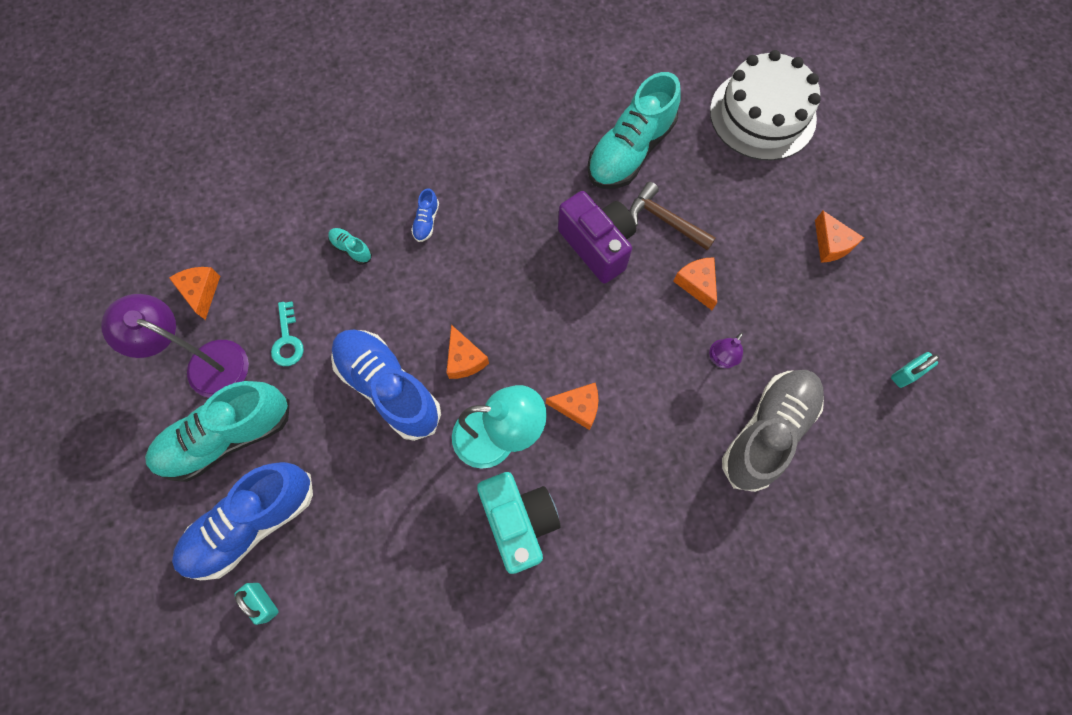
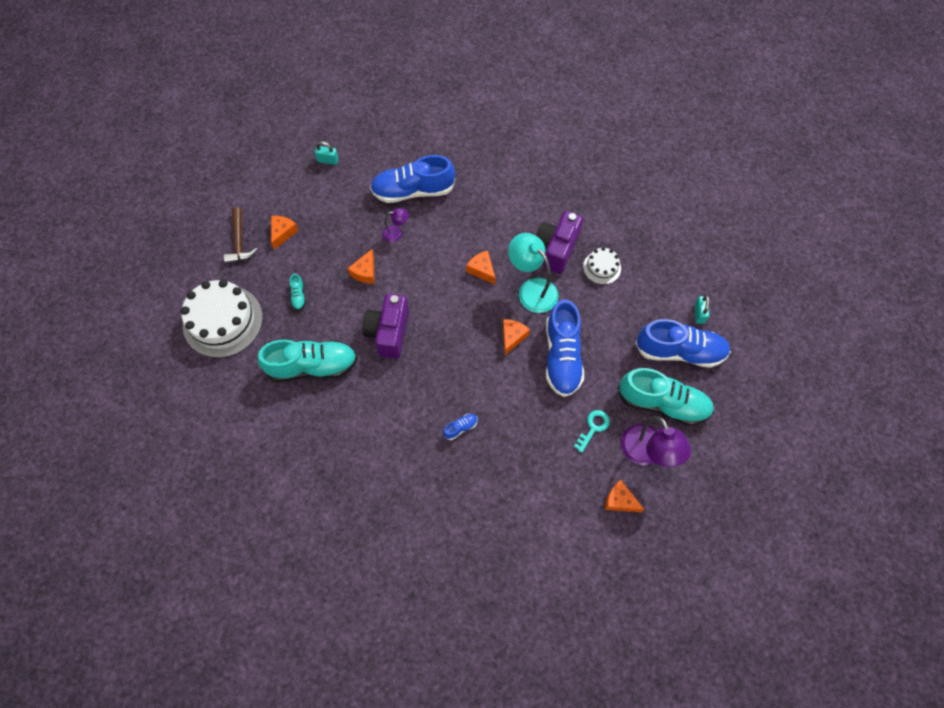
camera: 135 degrees left, 5 degrees down
(201, 292) = (620, 500): orange cheese -> orange cheese turned 90 degrees clockwise
(351, 249) = (515, 449): turquoise shoe -> turquoise shoe (298, 296)
(440, 551) = (602, 267): none -> white cake
(519, 522) = (556, 249): turquoise camera -> purple camera
(665, 220) = (341, 314): brown hammer -> brown hammer (239, 242)
(767, 432) = (413, 191): grey shoe -> blue shoe

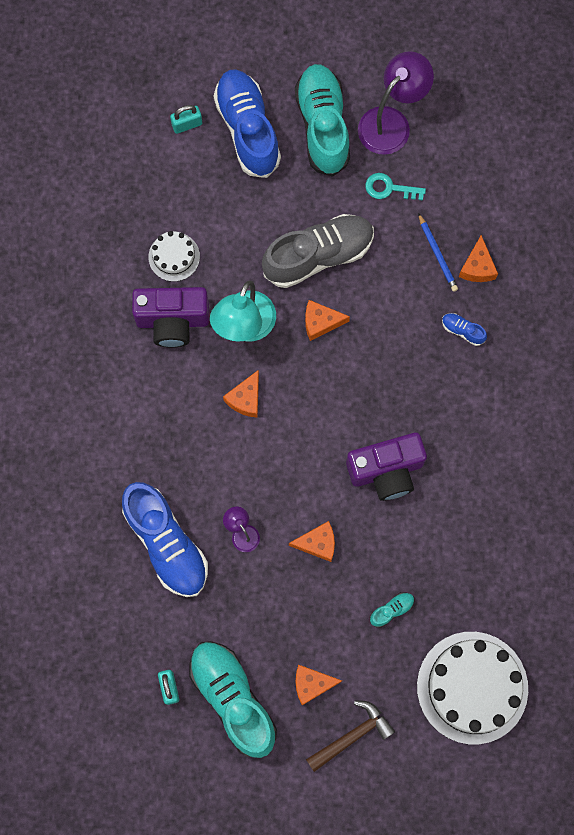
camera: 115 degrees left, 10 degrees up
(312, 366) = (474, 540): turquoise shoe -> turquoise shoe (233, 699)
(526, 437) = (437, 254): none -> blue pencil
(562, 356) = (318, 256): blue shoe -> grey shoe
(620, 500) = (458, 131): orange cheese -> orange cheese (477, 267)

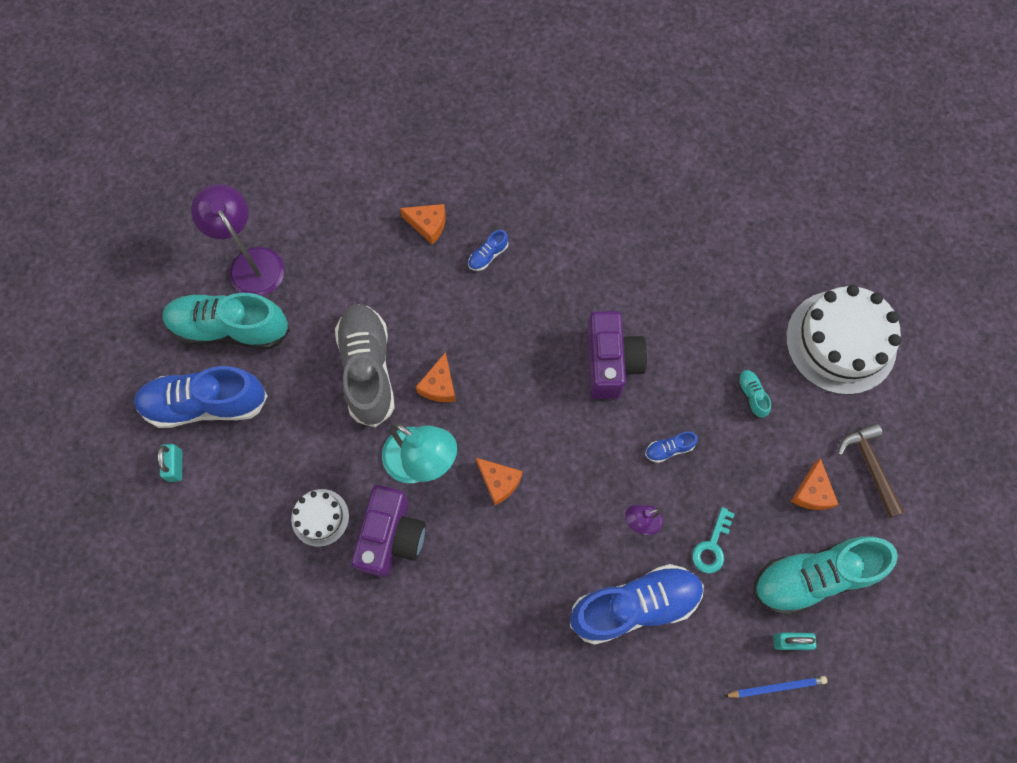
camera: 75 degrees left, 5 degrees down
(317, 543) = (669, 449): orange cheese -> blue shoe
(389, 188) = (320, 283): turquoise key -> turquoise key (712, 546)
(437, 254) = (403, 257): blue pencil -> blue pencil (776, 687)

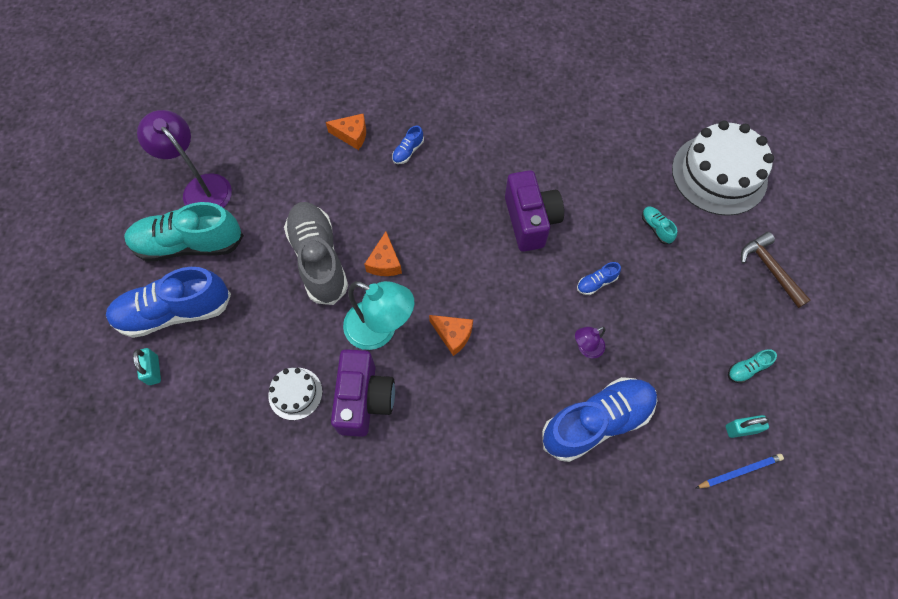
camera: 10 degrees left, 5 degrees down
(712, 546) = (652, 358): turquoise key -> none
(812, 492) = (727, 298): orange cheese -> none
(813, 577) = (746, 369): turquoise shoe -> turquoise shoe, size x0.40

